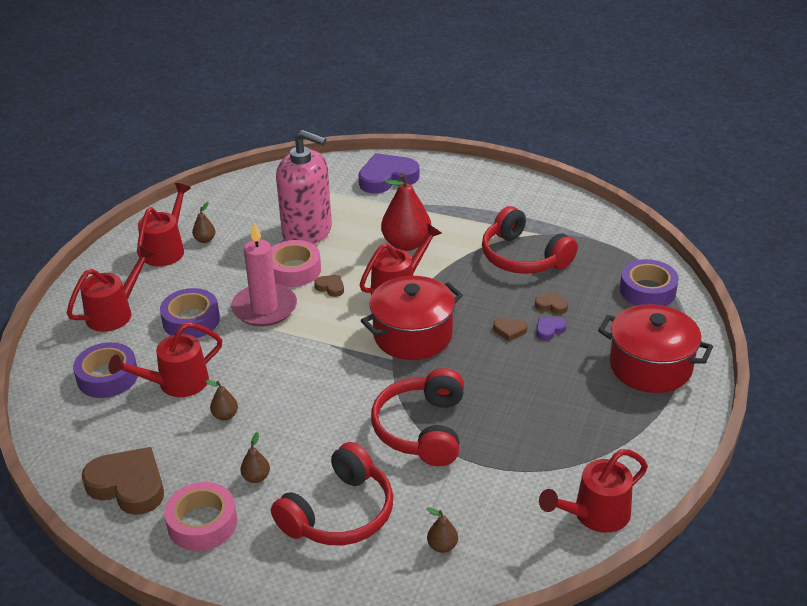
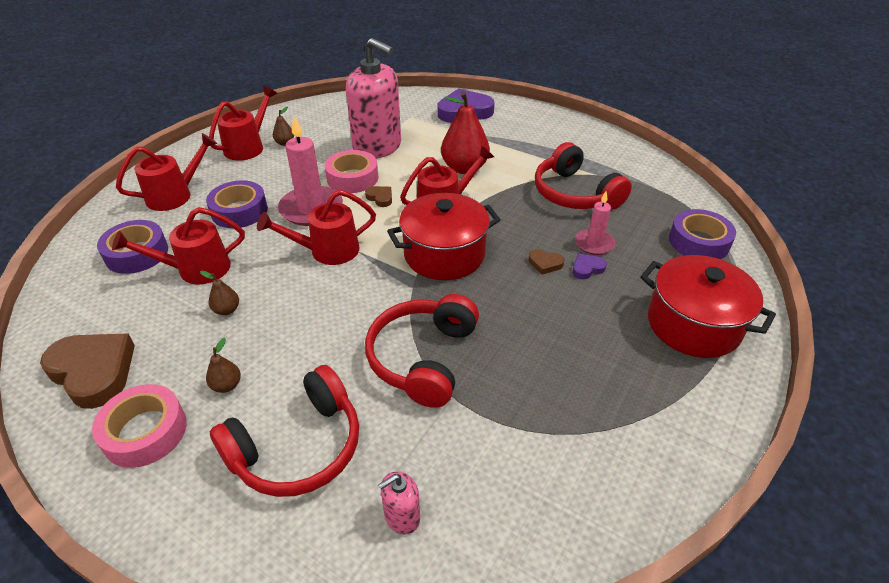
camera: 10 degrees right, 5 degrees up
(442, 546) = (402, 516): brown pear -> pink soap dispenser
(551, 305) = (594, 244): brown heart -> pink candle
(594, 515) = (600, 507): red watering can -> red watering can (326, 251)

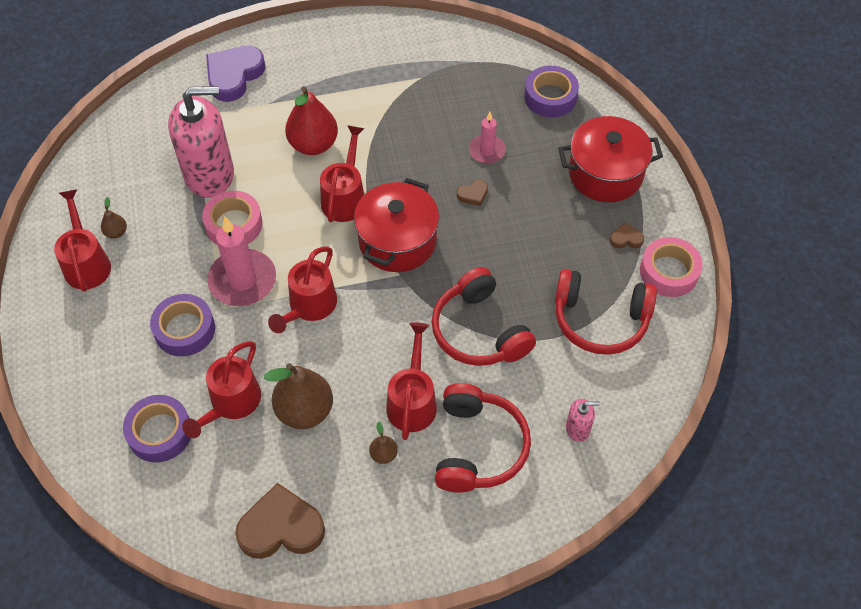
camera: 45 degrees left, 15 degrees up
(145, 432) = (376, 523): pink tape -> pink tape (669, 272)
(176, 195) = (101, 360): red watering can -> red watering can (412, 400)
(227, 310) = (305, 411): brown pear -> brown pear, size x2.17
(380, 198) = (284, 227): brown heart -> brown heart (626, 239)
(402, 516) = (578, 429): pink soap dispenser -> pink soap dispenser turned 105 degrees counterclockwise
(574, 193) = (426, 110): red headphones -> red headphones (600, 320)
(587, 268) = (503, 177): purple heart -> none

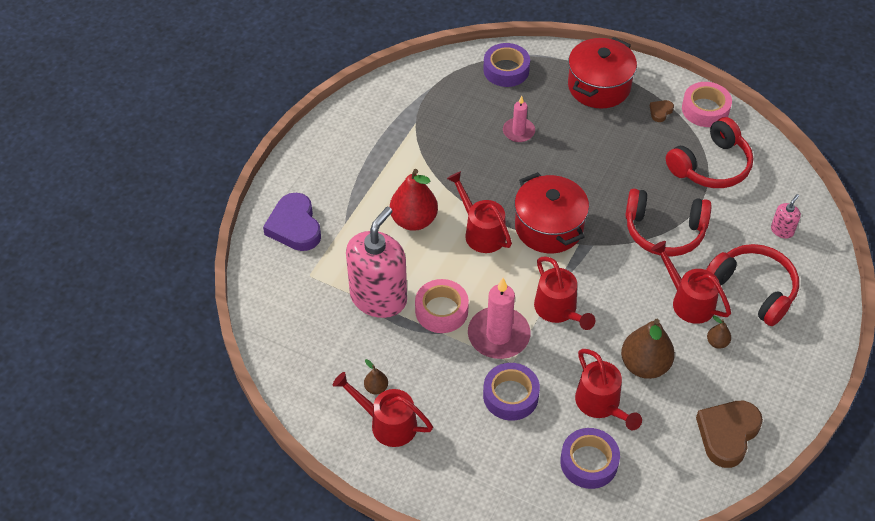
camera: 50 degrees left, 5 degrees down
(473, 194) = (549, 162): brown heart -> none

